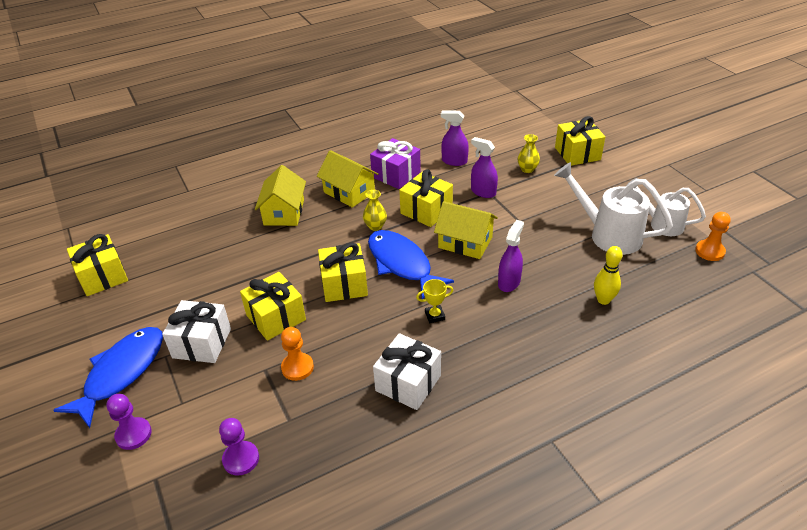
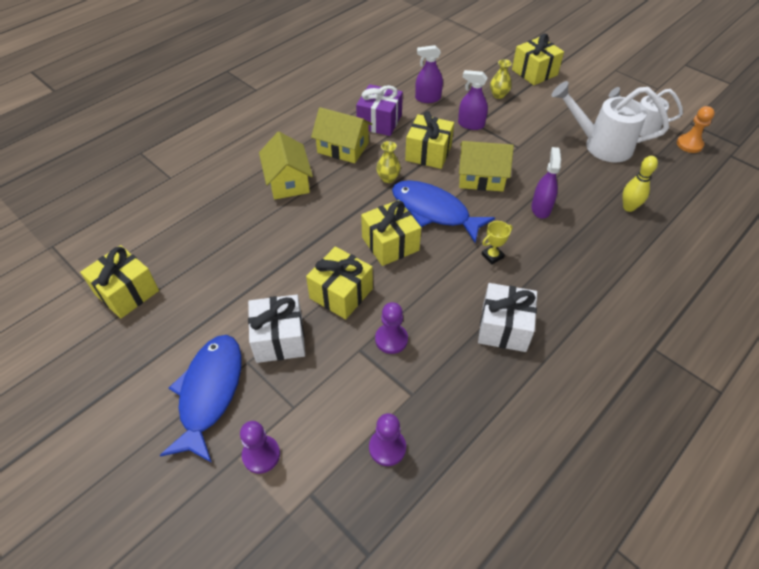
camera: 20 degrees left, 10 degrees up
(297, 367) = (391, 339): orange pawn -> purple pawn

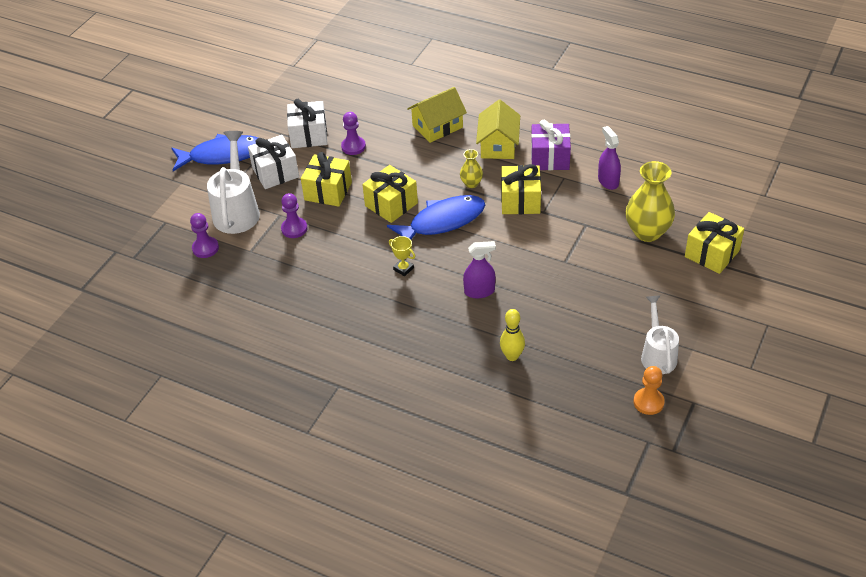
camera: 75 degrees right, 5 degrees down
(127, 292) = (290, 89): yellow gift -> none
(261, 455) = (185, 192): purple pawn -> purple pawn (353, 146)
(434, 211) = (442, 222): blue fish -> blue fish turned 45 degrees clockwise
(471, 124) = (582, 221): purple spray bottle -> none
(481, 178) = (503, 243): yellow house -> none
(498, 95) = (647, 232): yellow vase -> yellow vase, size x1.97
(504, 328) = (327, 289): white gift -> white gift (309, 135)
(600, 145) = (604, 325): white watering can -> white watering can (237, 210)

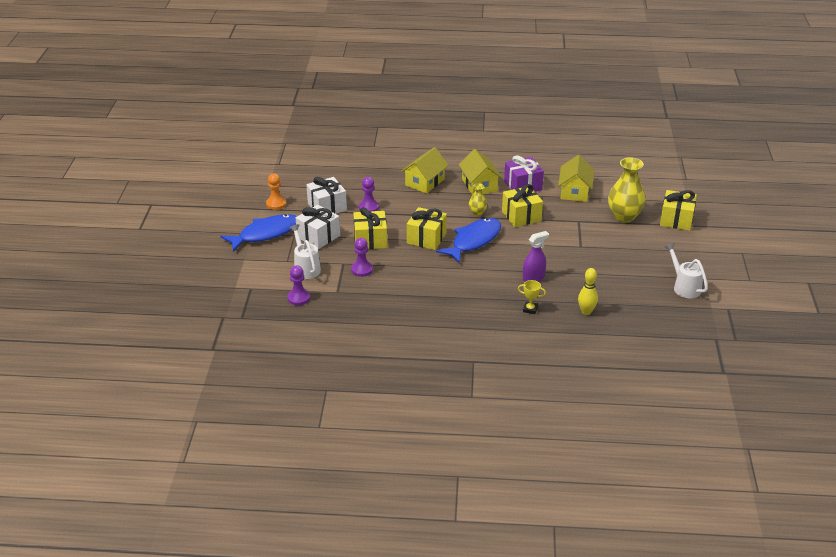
camera: 25 degrees left, 10 degrees down
(237, 210) = (306, 268): white watering can -> white watering can, size x0.66
(403, 269) = (466, 277): yellow trophy -> yellow trophy (530, 309)
(608, 181) = (574, 191): purple spray bottle -> yellow house
(648, 402) = (699, 316): orange pawn -> orange pawn (276, 204)

